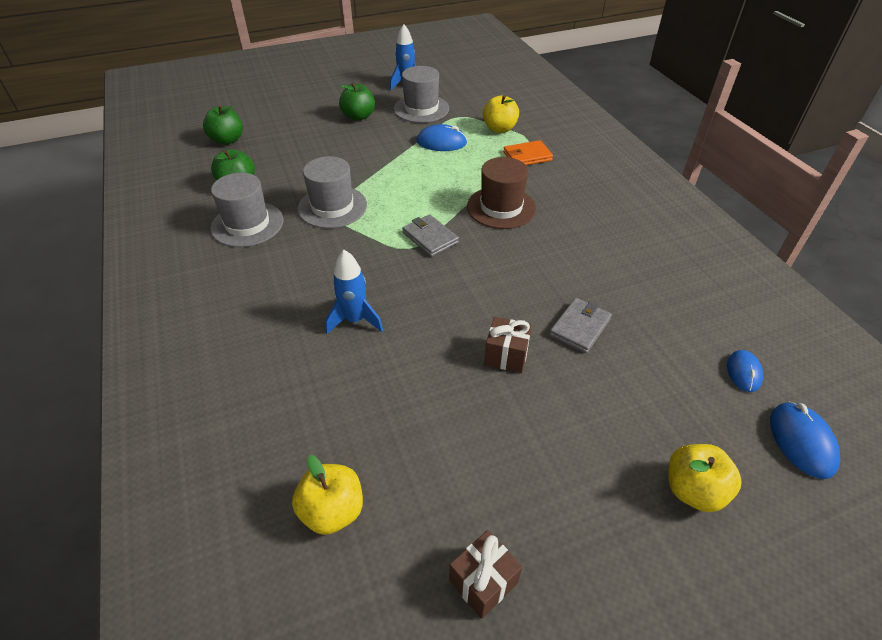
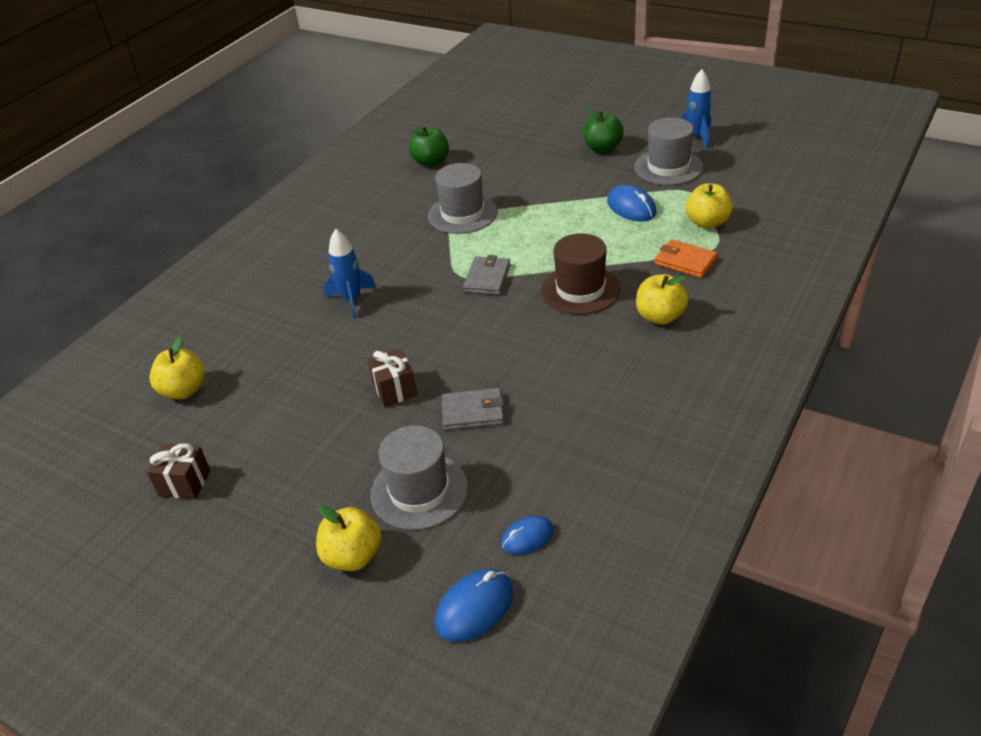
camera: 55 degrees right, 5 degrees down
(227, 140) = (477, 122): green apple -> none
(247, 224) = (394, 195): grey hat -> grey hat (419, 491)
(570, 194) = (660, 316): none -> yellow apple

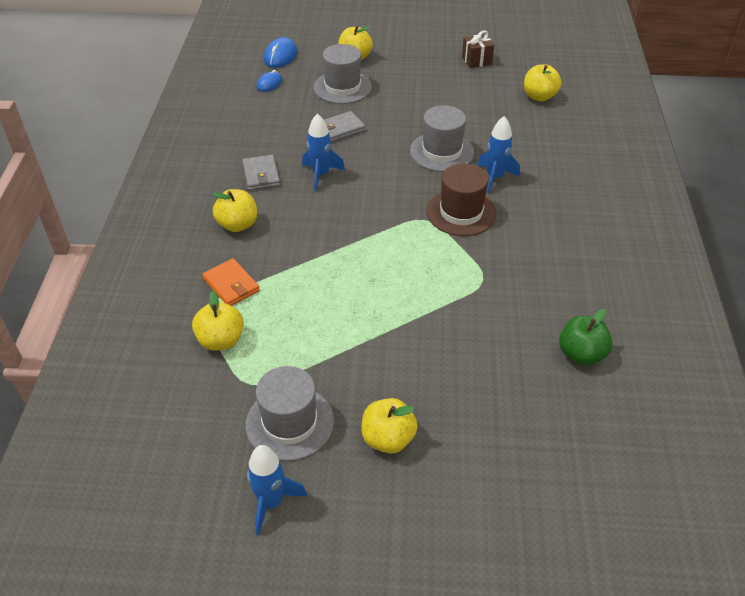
camera: 150 degrees right, 5 degrees up
(395, 390) = (402, 129): brown gift -> none
(462, 214) = (479, 286): grey hat -> grey hat (442, 152)
(487, 278) = (401, 223): grey wallet -> grey wallet (261, 175)
(537, 352) = (321, 175): none -> blue rocket
(580, 290) = (314, 232): brown hat -> brown hat (461, 212)
(602, 148) = (388, 439): green apple -> yellow apple
(631, 207) = (309, 341): blue mouse -> none
(685, 261) = (231, 285): orange wallet -> orange wallet turned 45 degrees clockwise

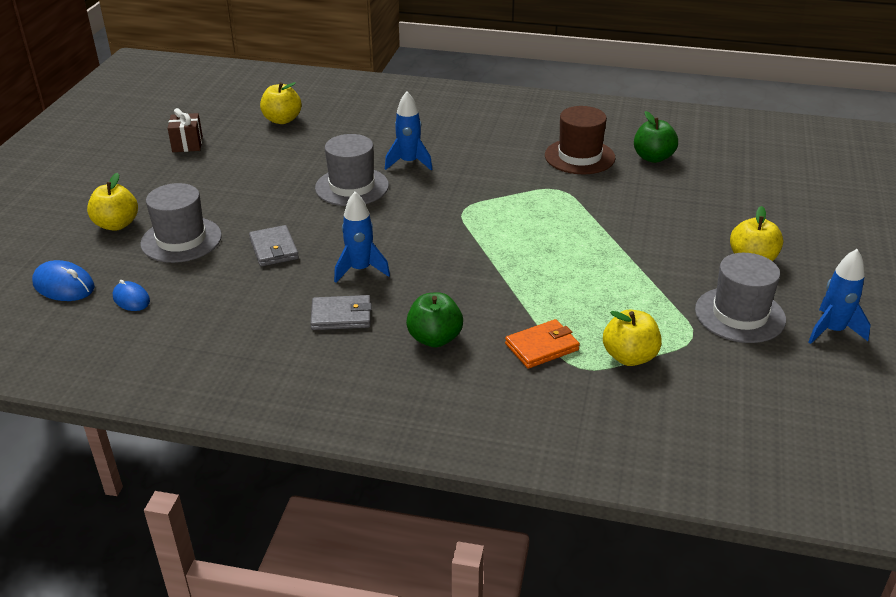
camera: 80 degrees left, 10 degrees down
(237, 225) = (434, 338): yellow apple -> green apple
(461, 212) = (458, 188): brown hat -> brown hat (579, 157)

